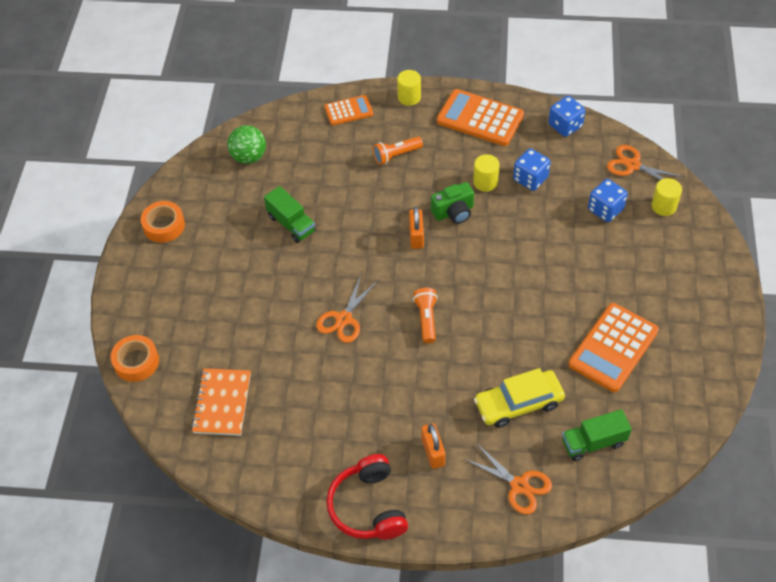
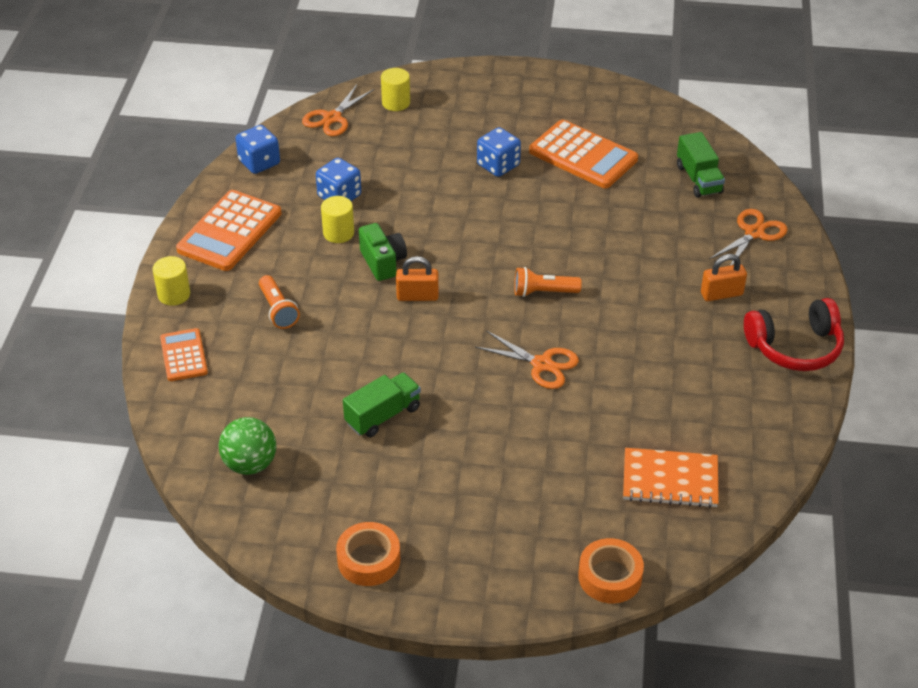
camera: 90 degrees left, 10 degrees down
(518, 403) = (655, 227): yellow car -> none
(605, 209) = (395, 144): blue dice -> blue dice (498, 165)

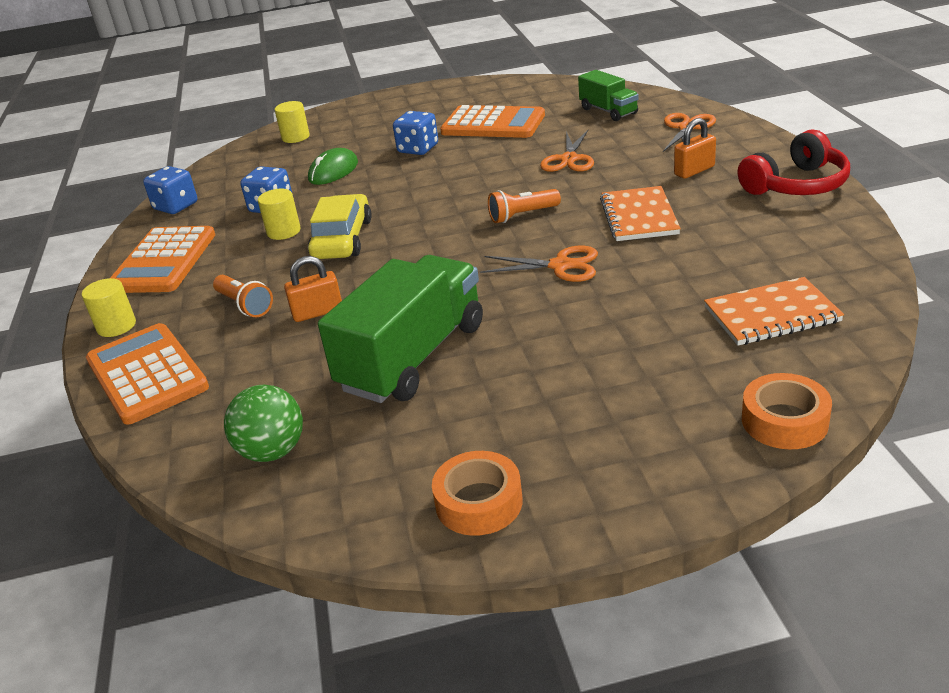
camera: 15 degrees left, 10 degrees down
(183, 355) = (146, 374): orange calculator -> orange calculator, size x1.73
(332, 118) = (238, 161): orange scissors -> orange scissors (569, 159)
(383, 262) = (342, 239): green camera -> yellow car
(383, 415) = (413, 357): green truck -> green truck, size x1.86
(410, 168) = (333, 171): none -> green mouse
(417, 296) = (394, 253): orange padlock -> orange padlock (317, 312)
(638, 332) = (639, 216): none -> orange notebook

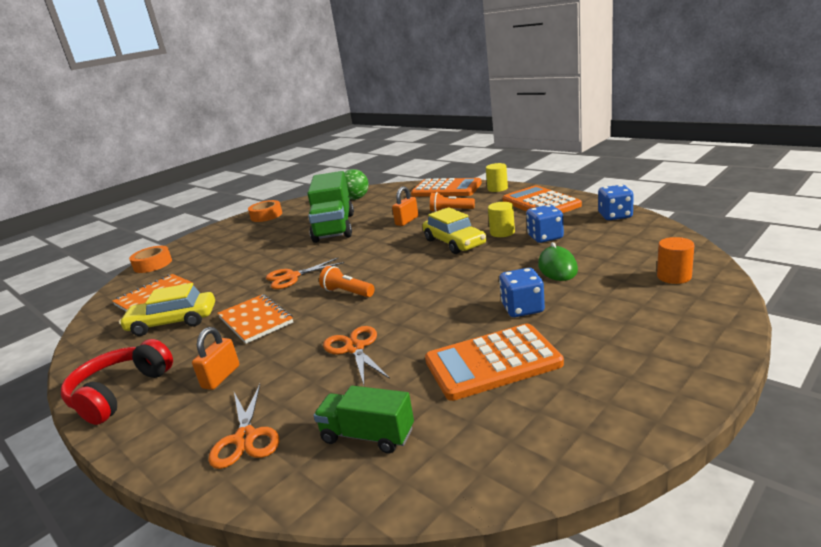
camera: 145 degrees right, 10 degrees down
(295, 137) = (674, 277): yellow cylinder -> orange cylinder
(522, 215) = (347, 292): orange flashlight -> orange flashlight turned 90 degrees counterclockwise
(740, 251) = (173, 322): none -> yellow car

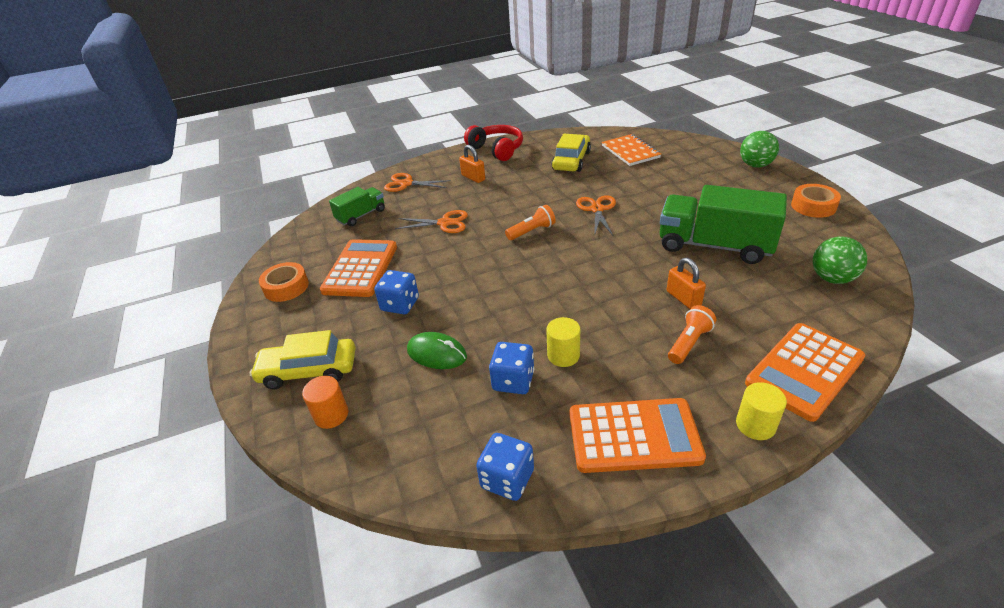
camera: 115 degrees right, 15 degrees up
(153, 264) = (709, 147): orange tape -> orange tape (286, 287)
(196, 241) = (755, 165): none -> green ball
(255, 320) = (533, 190): orange notebook -> none
(454, 242) = (574, 312): yellow car -> yellow car (308, 370)

